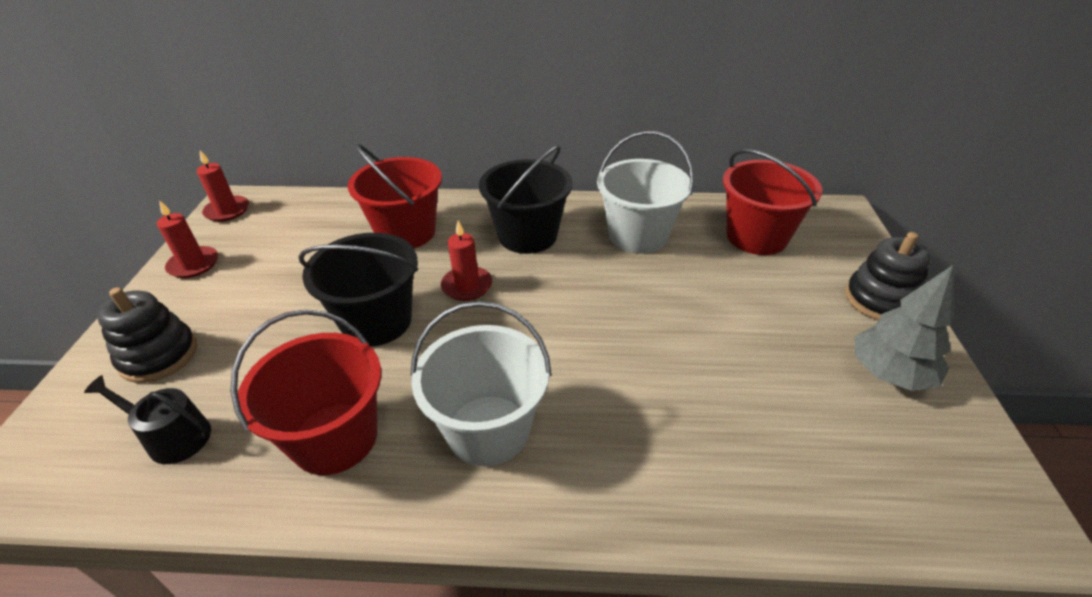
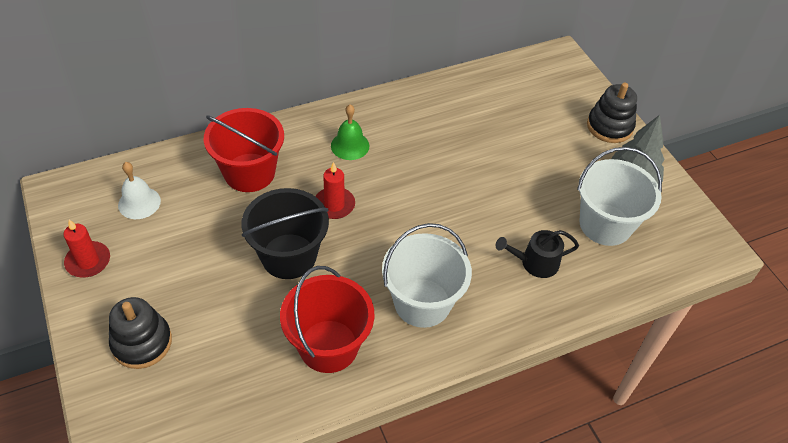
camera: 30 degrees left, 10 degrees up
(173, 437) = (215, 390): black watering can -> black watering can (535, 263)
(227, 211) = (64, 201): red candle -> none
(285, 229) = (139, 203): none -> white bell
(527, 235) = (350, 145): black bucket -> green bell
(638, 235) = (432, 120): white bucket -> white bucket (605, 224)
(756, 237) = (514, 96): red bucket -> none

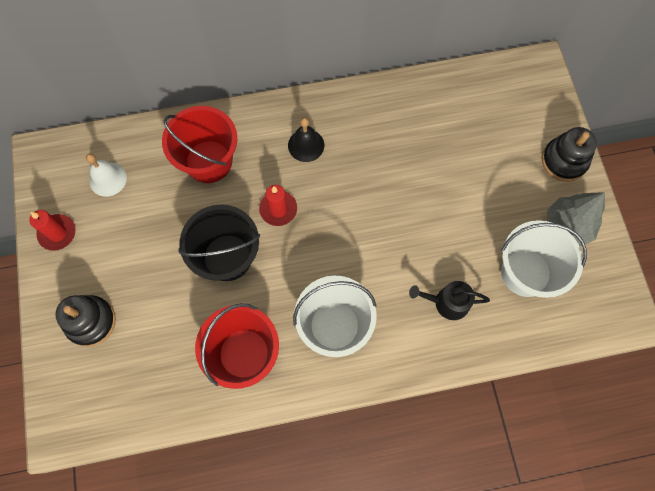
camera: 15 degrees right, 20 degrees up
(350, 145) = (306, 145): green bell -> black bell

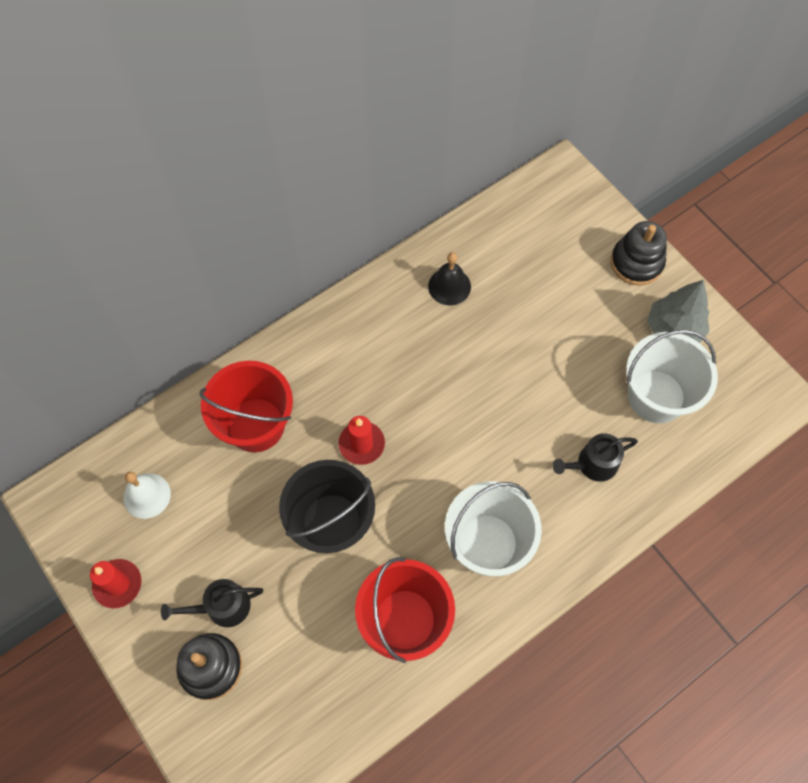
camera: 25 degrees left, 5 degrees down
(120, 282) = (222, 607): none -> black watering can
(306, 145) = (356, 360): black bell -> black bell (449, 286)

